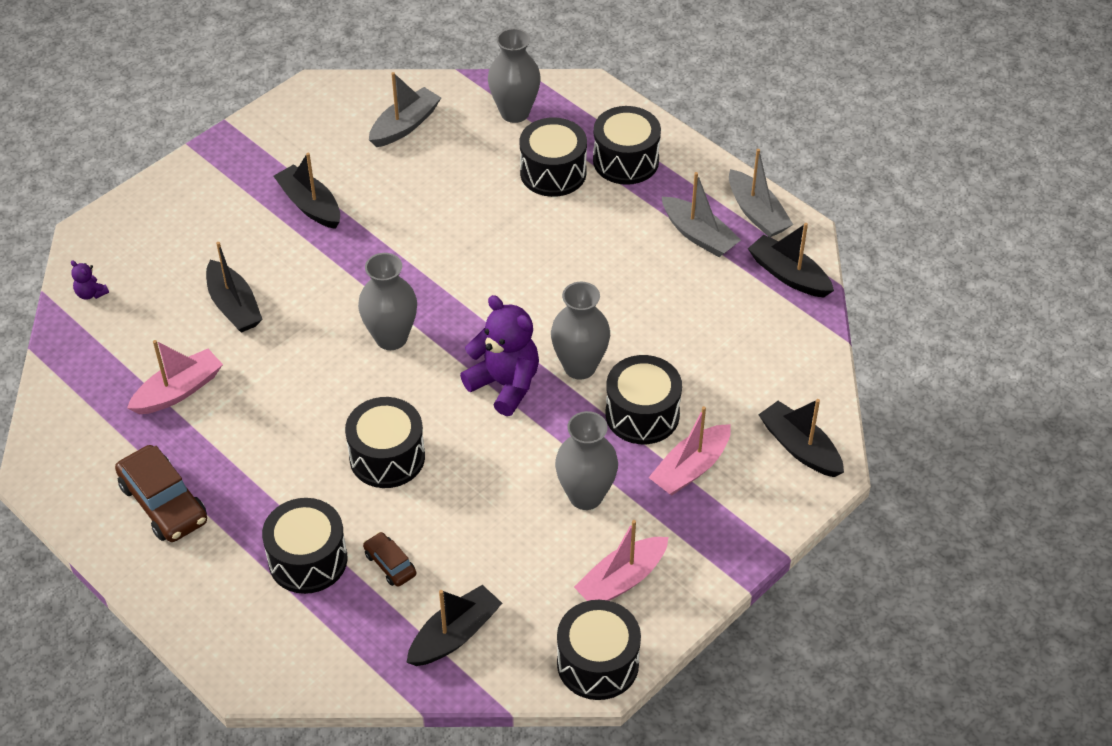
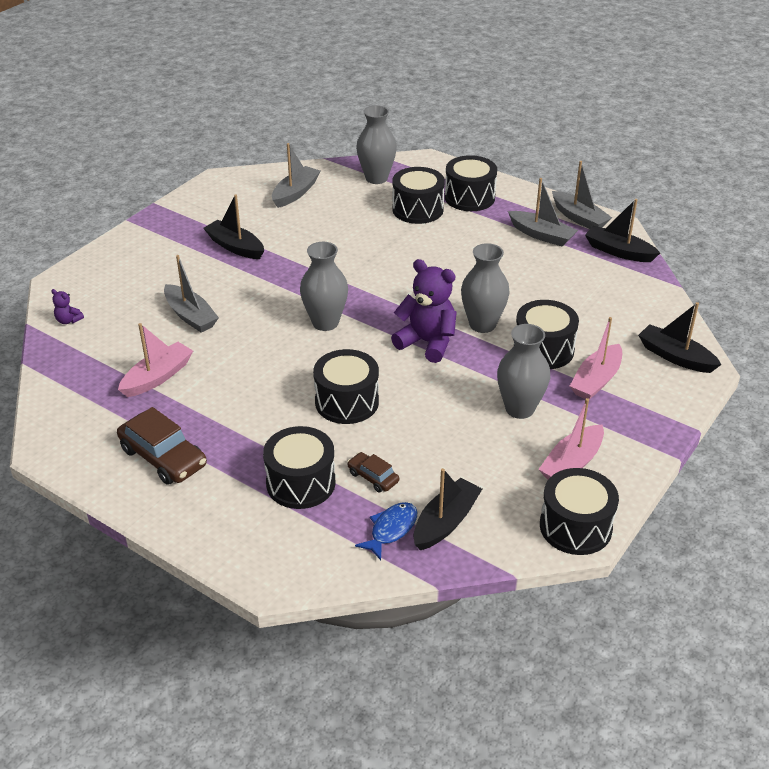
camera: 10 degrees left, 10 degrees down
(234, 306) = (190, 316): black boat -> grey boat
(392, 635) = (391, 529): none -> blue fish

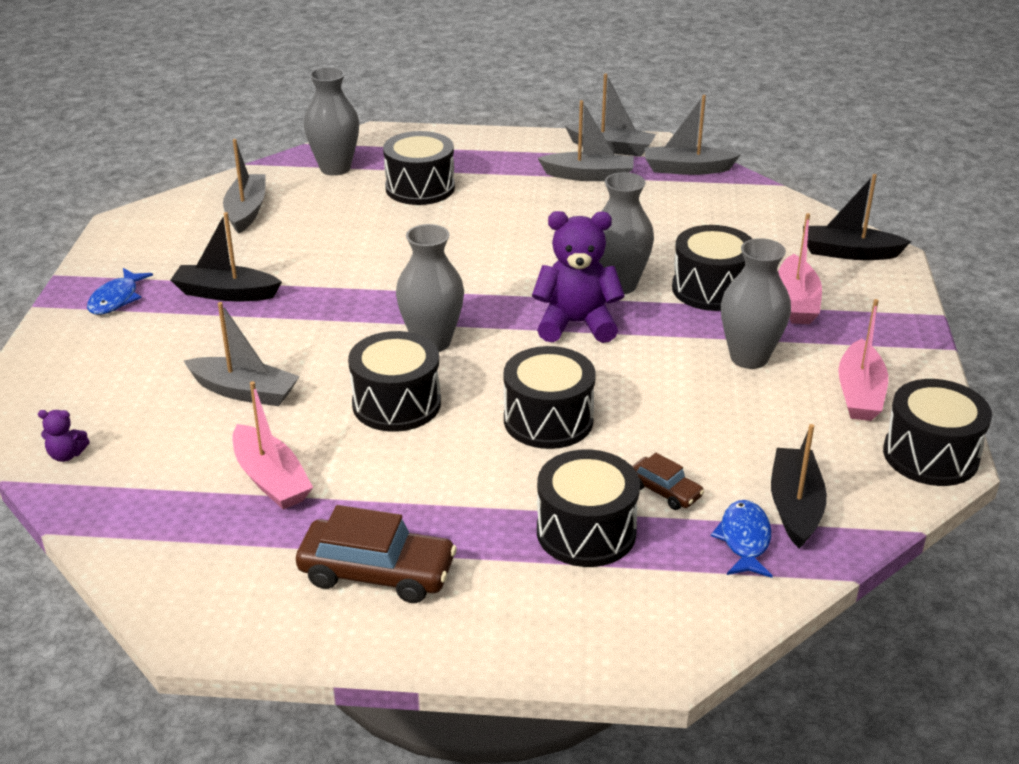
camera: 30 degrees left, 5 degrees down
(157, 377) = (271, 479): pink boat -> pink boat turned 135 degrees clockwise
(173, 230) = (116, 299): none -> blue fish
(373, 477) = (664, 491): brown car -> brown car turned 150 degrees counterclockwise
(469, 197) = (468, 159): black drum -> black drum (396, 404)
(618, 251) = (687, 169): black boat -> grey boat

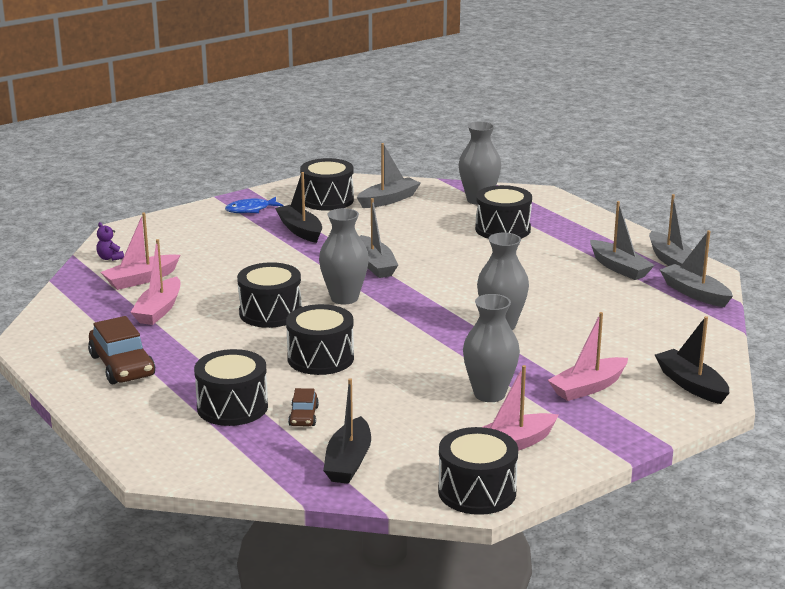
camera: 50 degrees right, 10 degrees down
(167, 457) = (141, 279): none -> pink boat
(244, 391) = (221, 273): grey boat -> grey boat (375, 265)
(576, 324) = (434, 329): purple teddy bear -> none
(711, 289) = (550, 355): black drum -> black drum (327, 200)
(744, 540) = (292, 456): blue fish -> none
(795, 506) = (348, 462): black boat -> black boat turned 135 degrees clockwise

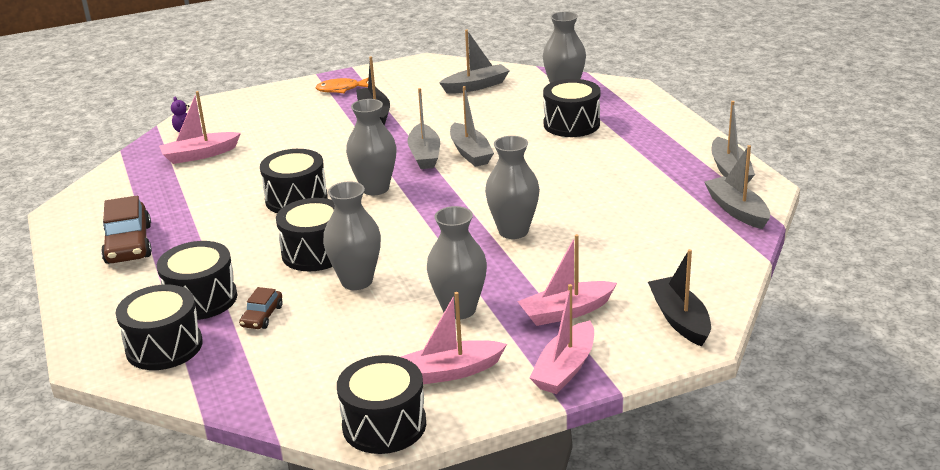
camera: 15 degrees right, 5 degrees up
(159, 310) = (196, 188): pink boat -> pink boat (565, 369)
(251, 210) = (341, 89): blue fish -> orange fish
(327, 200) = (418, 83): black drum -> black drum (164, 346)
(348, 462) = (275, 374): black boat -> none
(377, 379) = (357, 281): none -> grey vase
(619, 268) = (670, 175): grey boat -> grey boat (470, 153)

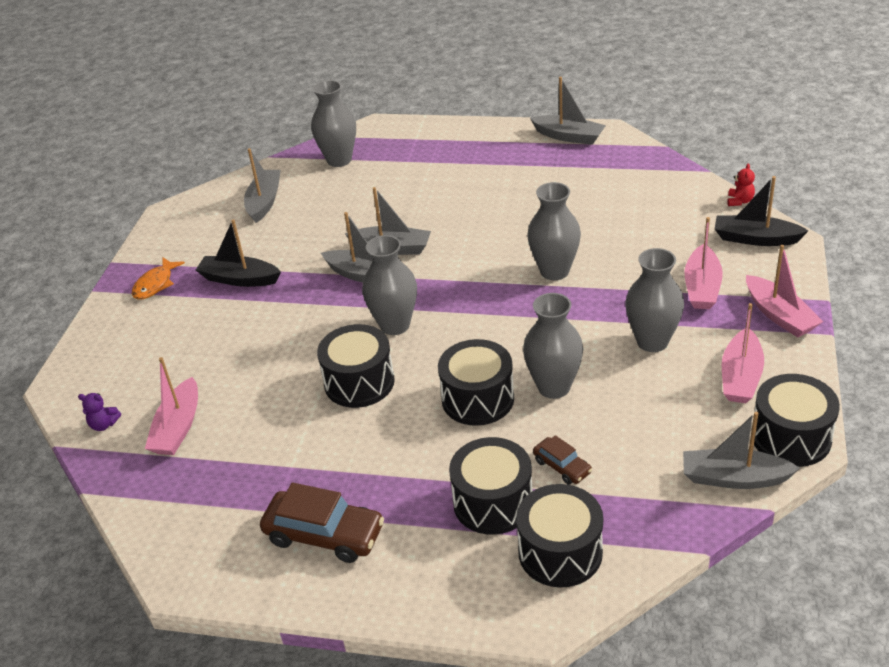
camera: 55 degrees left, 10 degrees up
(571, 124) = (405, 178): black drum -> none
(735, 292) = (739, 201): none -> red teddy bear
(737, 210) = (629, 156): grey boat -> grey boat (734, 478)

